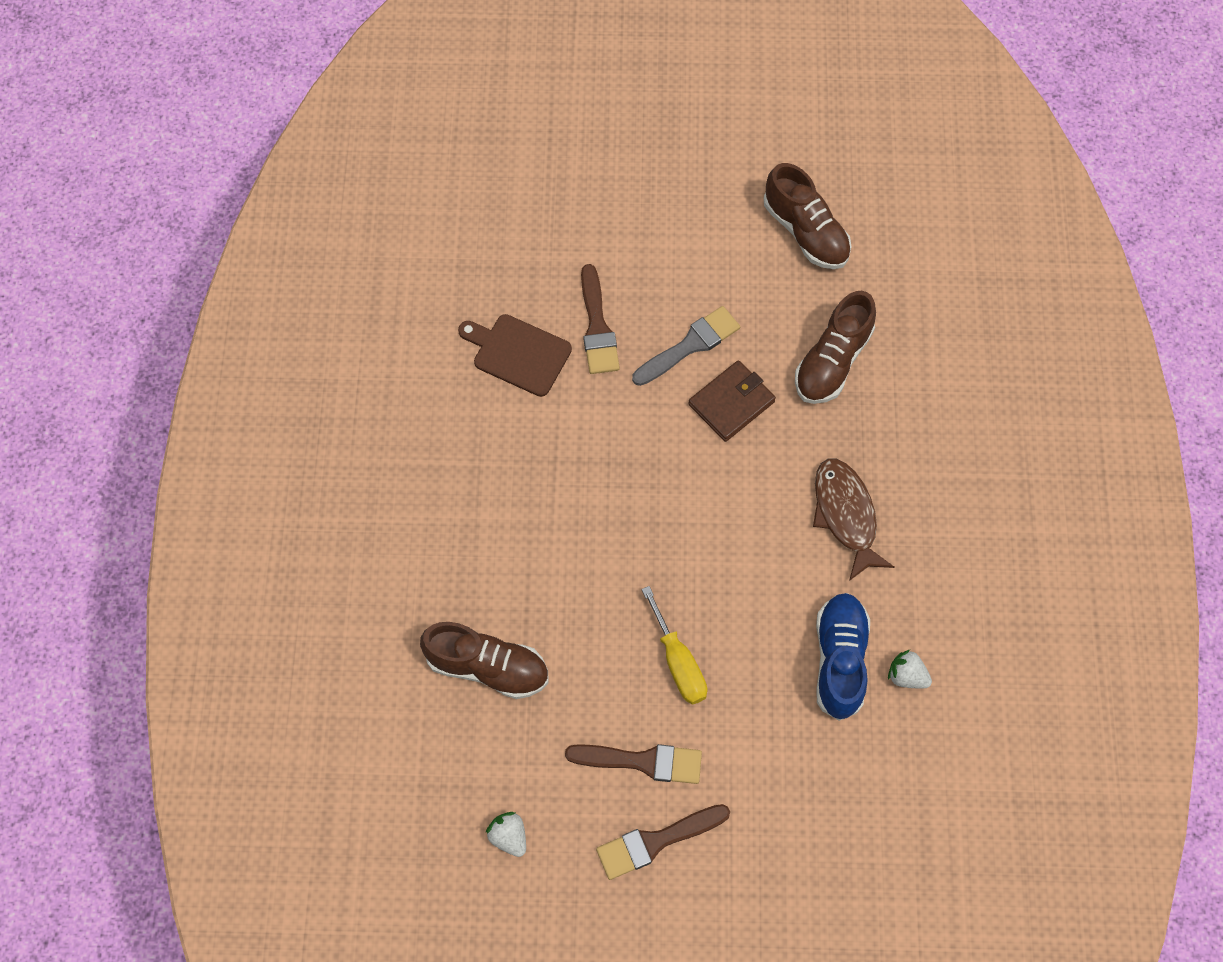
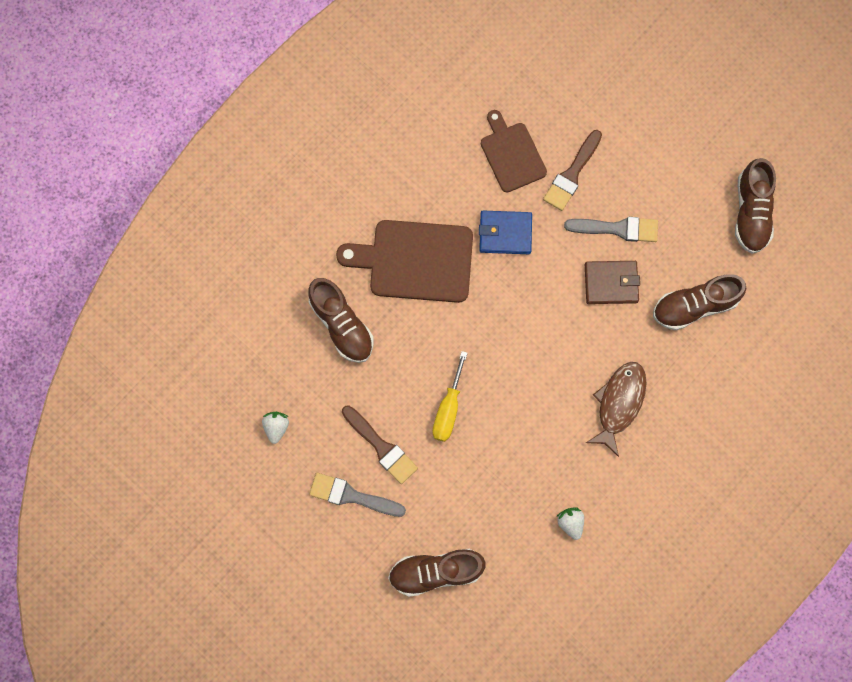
camera: 40 degrees right, 10 degrees up
(509, 537) = (415, 261): none -> brown cutting board
(580, 437) = (505, 233): none -> blue wallet
(656, 841) = (352, 496): brown brush -> grey brush
(816, 846) = (435, 572): none -> brown shoe
(839, 660) = (540, 482): blue shoe -> none

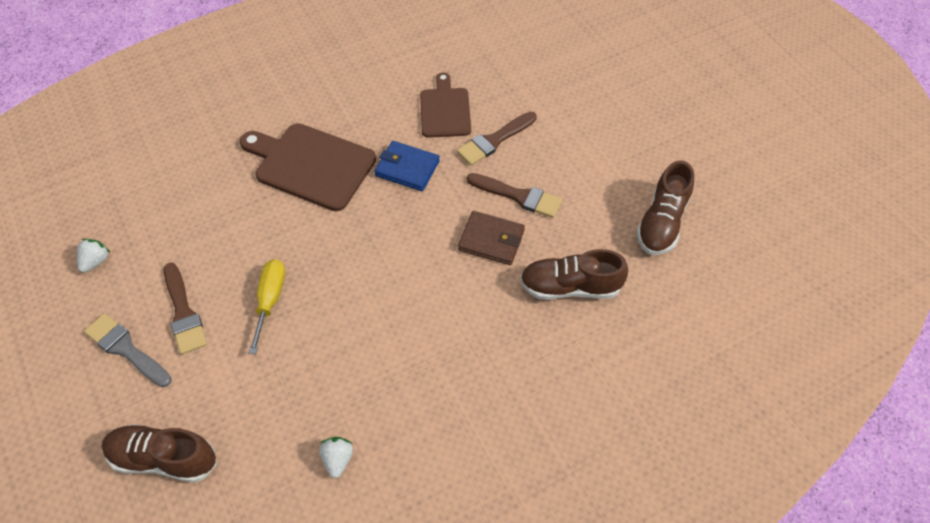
camera: 20 degrees right, 20 degrees down
(342, 325) = (212, 195): brown shoe -> none
(448, 409) = (270, 300): yellow screwdriver -> yellow screwdriver turned 150 degrees clockwise
(617, 229) = (518, 196): grey brush -> brown brush
(619, 403) = (449, 353): brown fish -> none

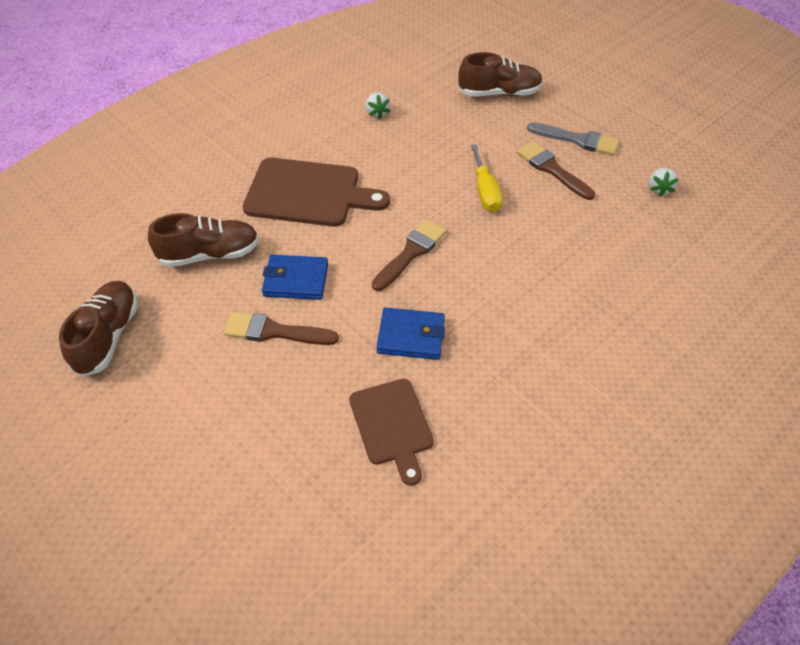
camera: 165 degrees right, 5 degrees down
(311, 165) = (521, 316): brown cutting board -> brown cutting board (308, 193)
(491, 240) = (296, 280): brown wallet -> blue wallet
(494, 140) = (316, 395): brown brush -> brown brush (411, 253)

